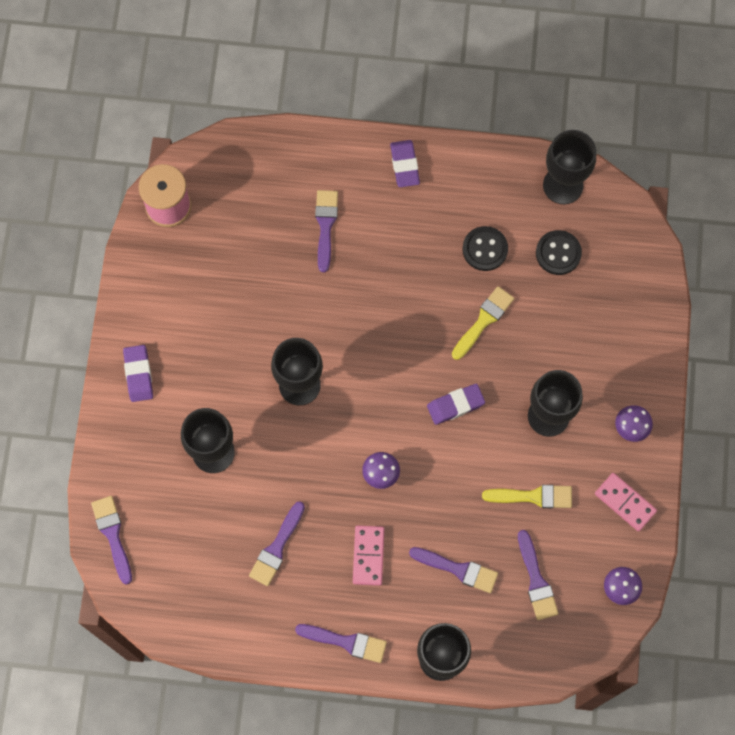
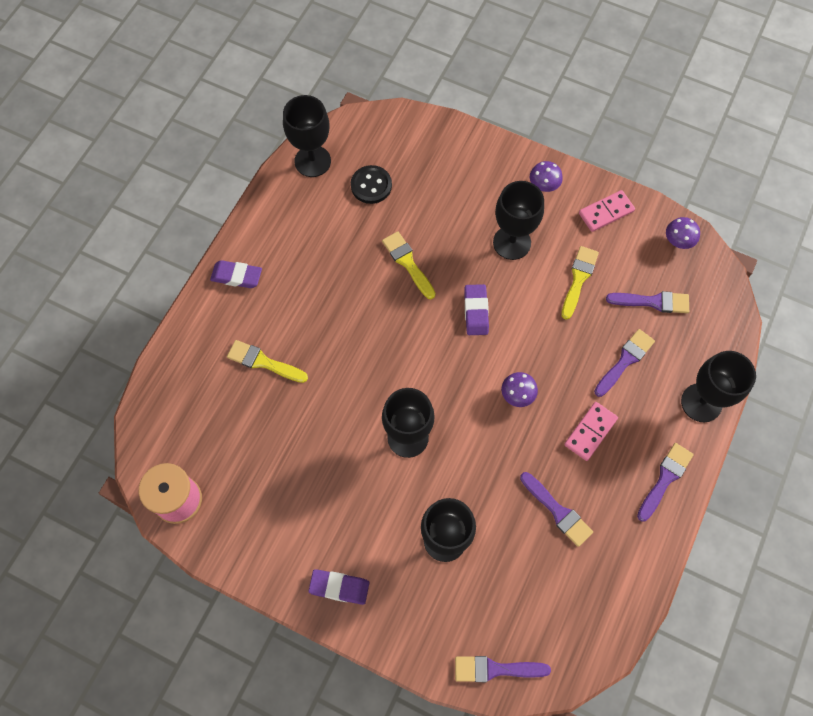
camera: 70 degrees left, 5 degrees down
(325, 225) = (263, 362): purple brush -> yellow brush
(368, 556) = (590, 432): pink domino -> pink domino turned 75 degrees counterclockwise
(485, 249) = (343, 239): black button -> none

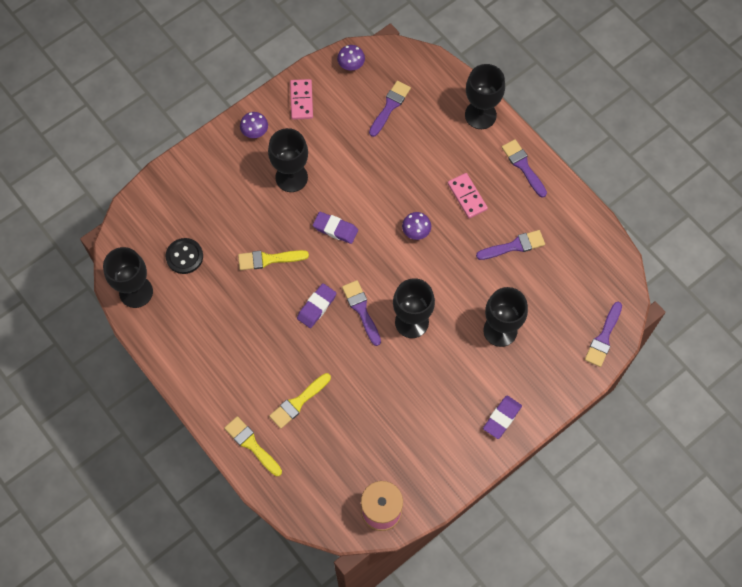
camera: 65 degrees left, 0 degrees up
(236, 276) = (211, 394): purple eraser -> purple eraser (316, 307)
(578, 279) = (346, 146): yellow brush -> yellow brush (251, 444)
(625, 360) = (425, 147): purple brush -> purple brush (361, 310)

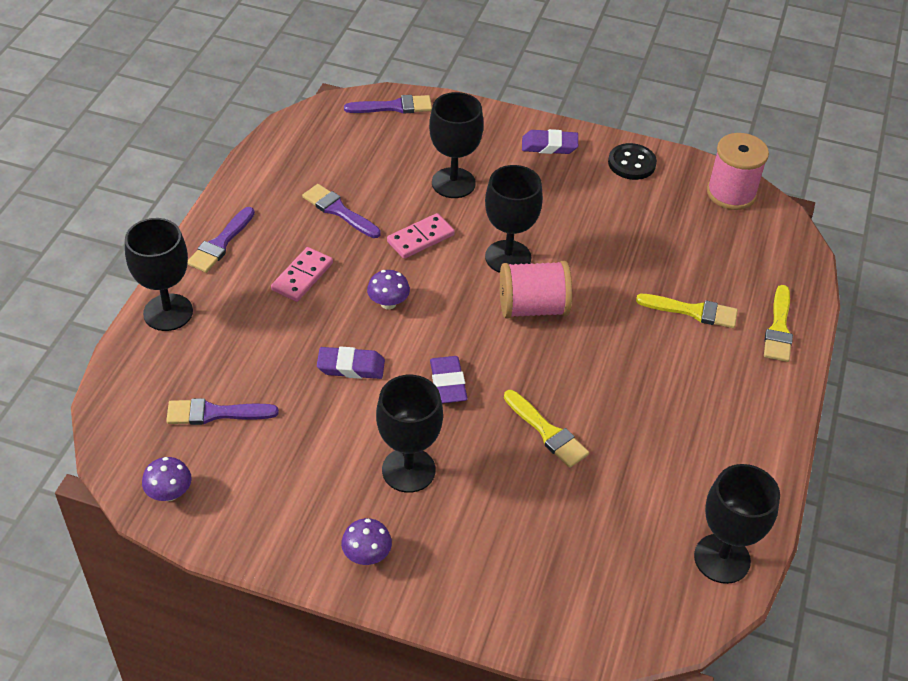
camera: 125 degrees left, 20 degrees down
(184, 256) = (624, 530): black button -> black button (631, 163)
(301, 100) = (272, 524): pink domino -> pink domino (420, 238)
(316, 307) = (566, 351): purple eraser -> purple eraser (351, 367)
(361, 310) = (533, 307): purple brush -> pink spool

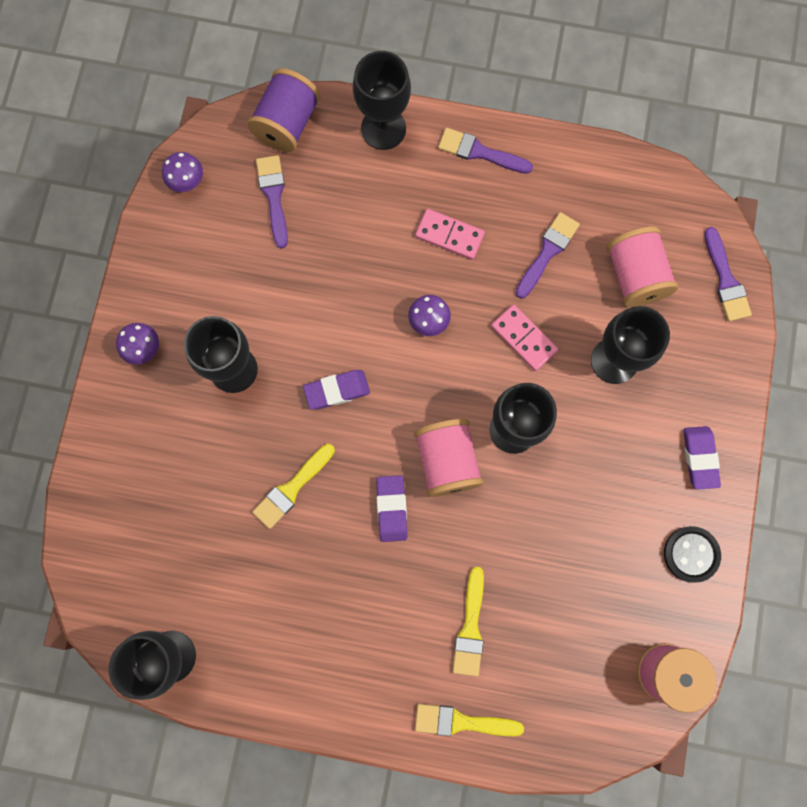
camera: 85 degrees right, 30 degrees up
(132, 392) = (287, 123): none -> purple spool
(351, 367) = (343, 300): purple eraser -> purple eraser (391, 509)
(376, 159) = (634, 276): none -> pink spool

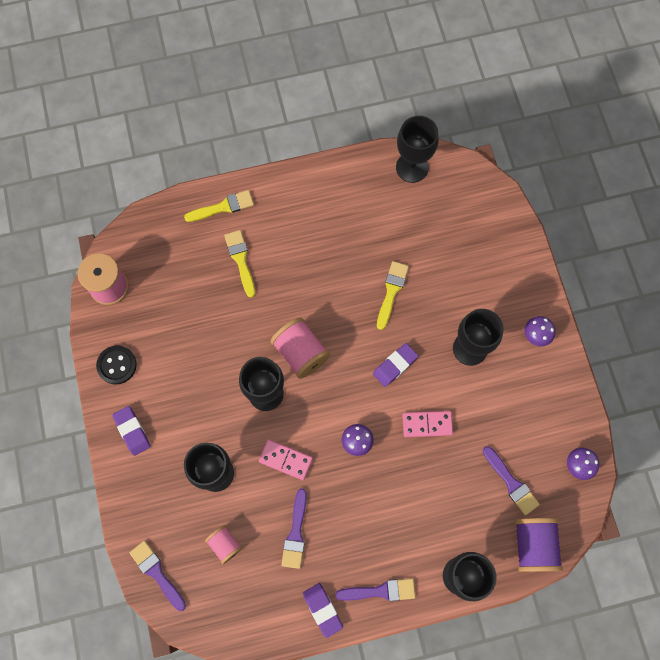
camera: 155 degrees right, 5 degrees down
(391, 509) = (322, 307): purple eraser -> purple eraser (322, 609)
(449, 235) = (372, 512): pink domino -> pink domino (427, 424)
(634, 276) = (225, 544): pink spool -> pink spool, size x0.59

